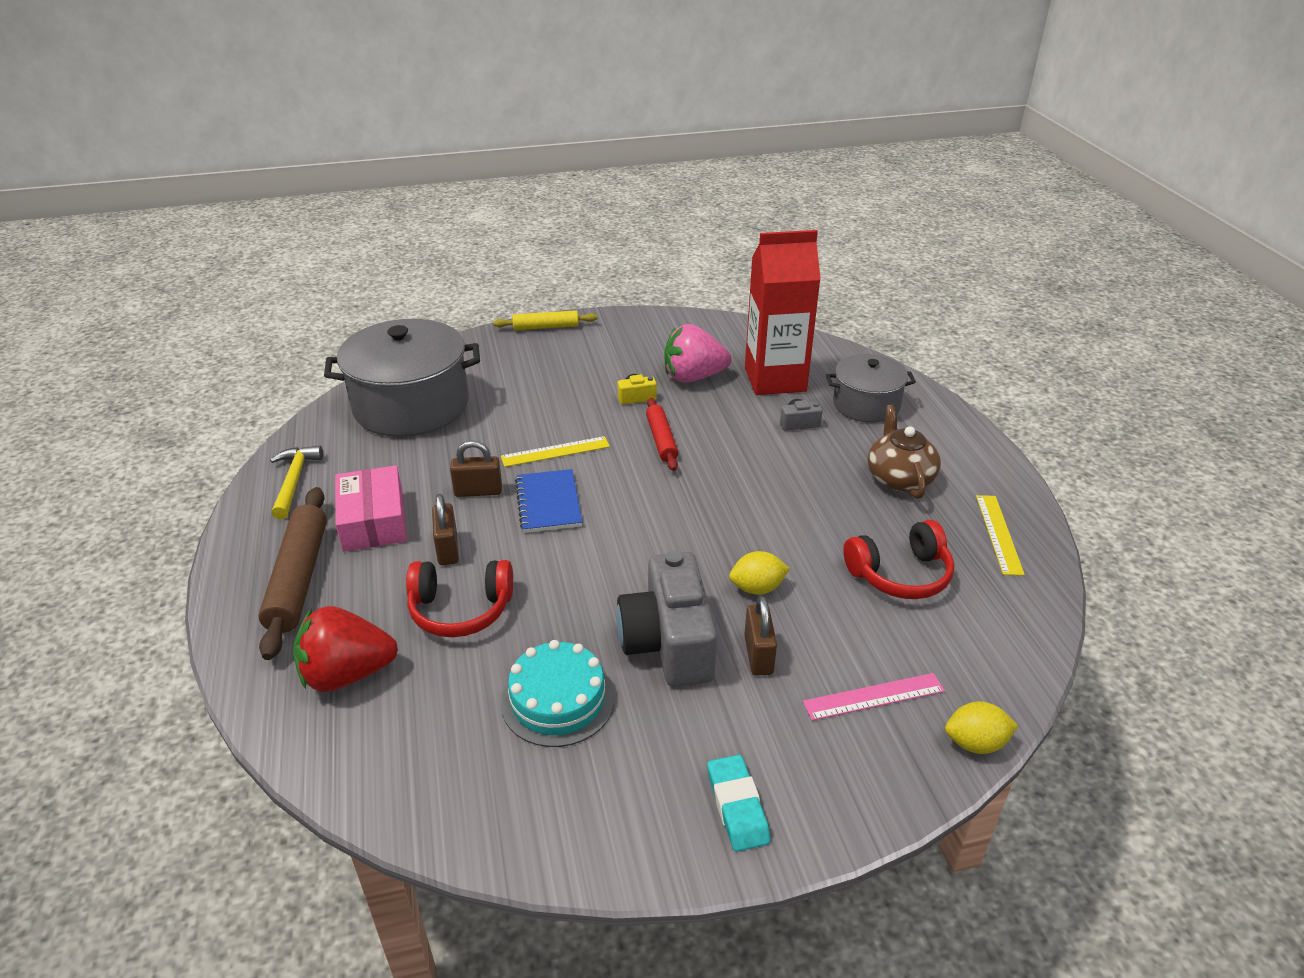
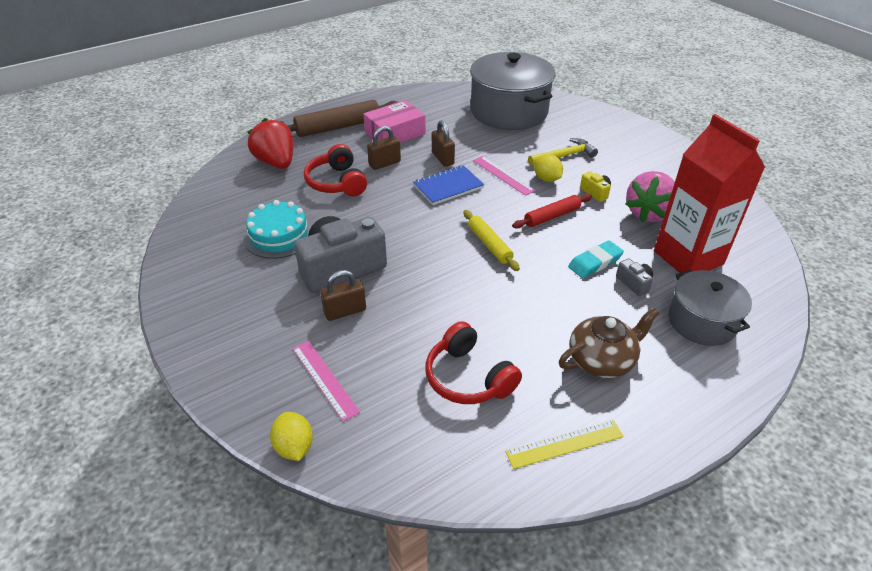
camera: 70 degrees right, 5 degrees up
(294, 481) = (413, 100): yellow hammer -> yellow hammer (564, 156)
(546, 327) = (647, 132): yellow rolling pin -> yellow rolling pin (489, 244)
(555, 452) = (503, 175): yellow ruler -> pink ruler
(693, 377) = (648, 213): pink strawberry -> pink strawberry turned 120 degrees counterclockwise
(737, 806) = (214, 326): turquoise eraser -> turquoise eraser (595, 262)
(757, 588) = (412, 298): yellow lemon -> yellow lemon (546, 179)

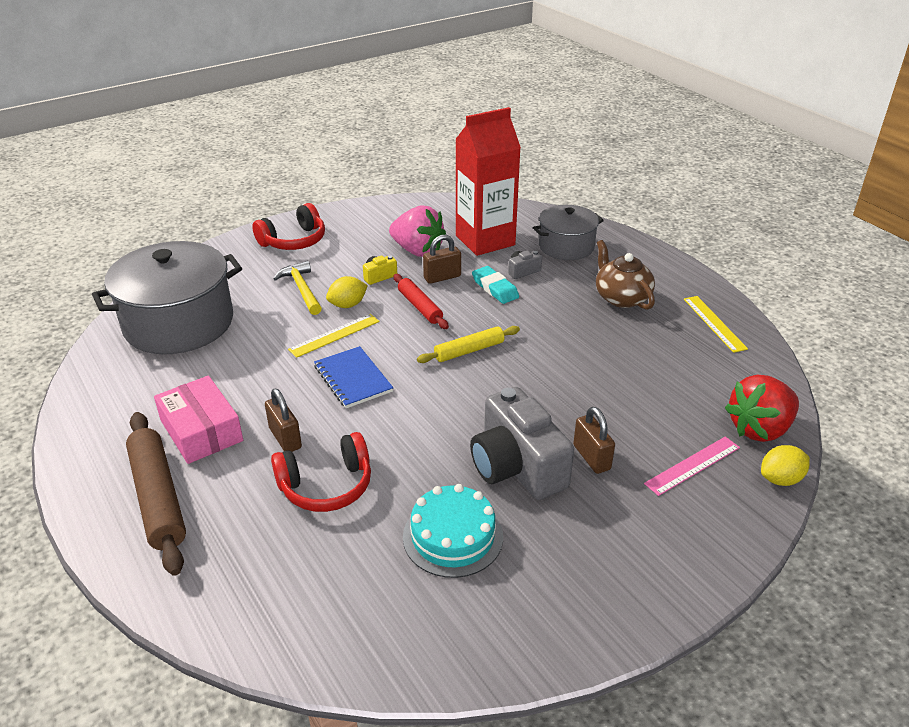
camera: 90 degrees left, 5 degrees down
(276, 163) = (254, 567): red strawberry -> red strawberry (759, 429)
(442, 158) = (285, 383): brown padlock -> brown padlock (442, 277)
(468, 377) = (662, 370): red headphones -> red headphones (294, 241)
(503, 175) = (334, 335): pink ruler -> yellow ruler

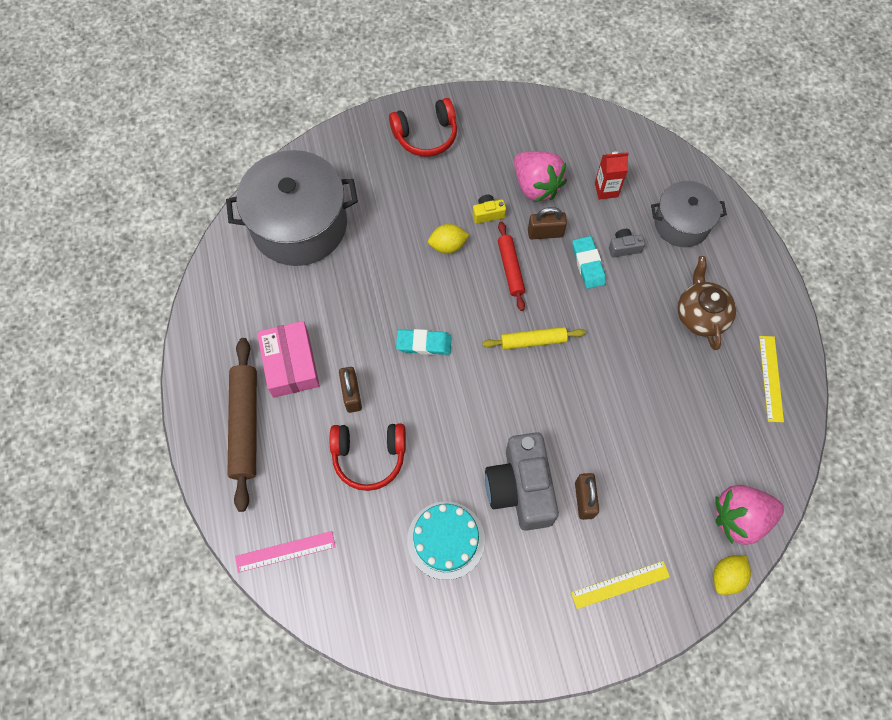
camera: 20 degrees right, 30 degrees up
(301, 289) = (413, 211): yellow hammer -> none
(334, 335) = (425, 283): yellow ruler -> yellow ruler (620, 585)
(353, 379) = (424, 344): blue notebook -> turquoise eraser
(485, 240) = (606, 190): red carton -> red carton, size x0.45
(692, 465) = (662, 537): pink ruler -> pink ruler (285, 551)
(759, 429) = (740, 518): red strawberry -> pink strawberry
(780, 479) = (726, 577): yellow lemon -> yellow lemon turned 45 degrees counterclockwise

